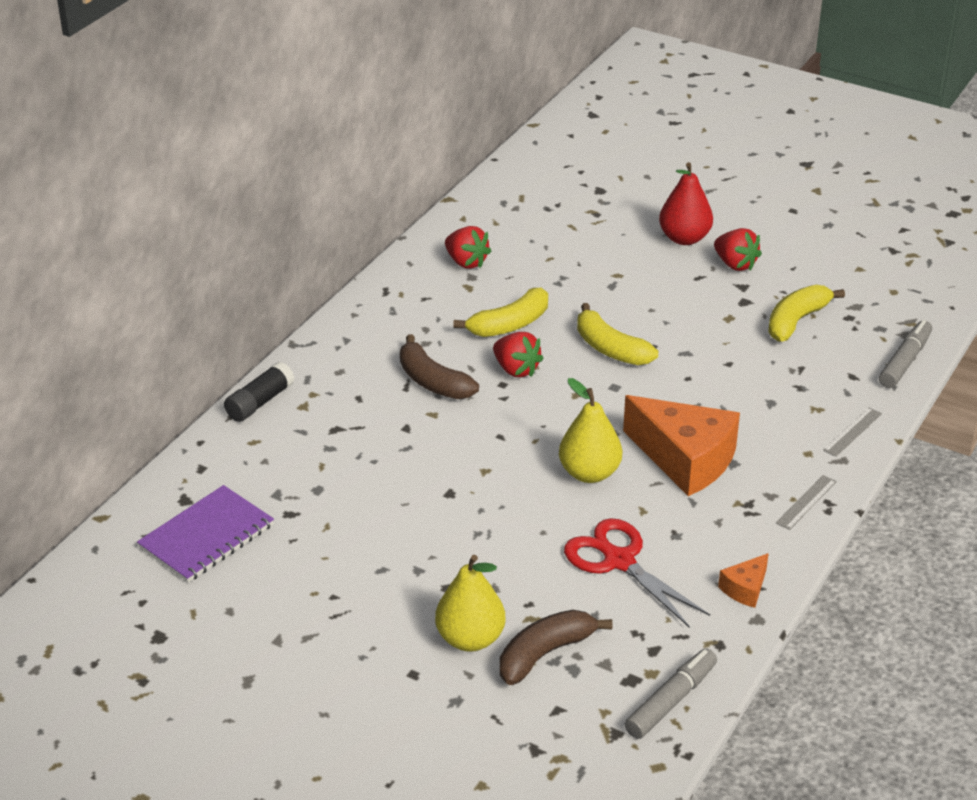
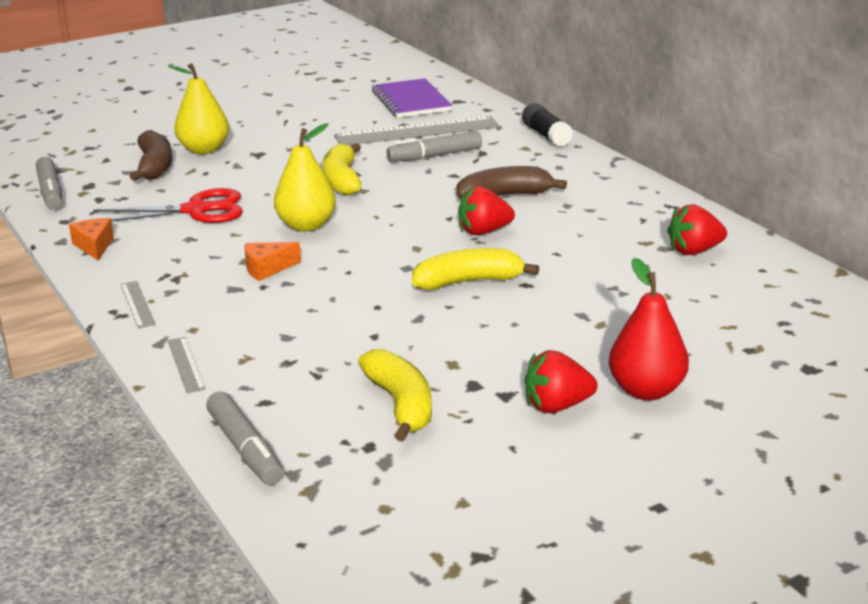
camera: 120 degrees right, 10 degrees down
(304, 494) = (417, 131): none -> grey ruler
(366, 457) = (434, 156): none -> grey marker
(509, 325) = (559, 245): yellow banana -> yellow banana (342, 180)
(685, 459) = (267, 268): orange cheese -> orange cheese, size x0.45

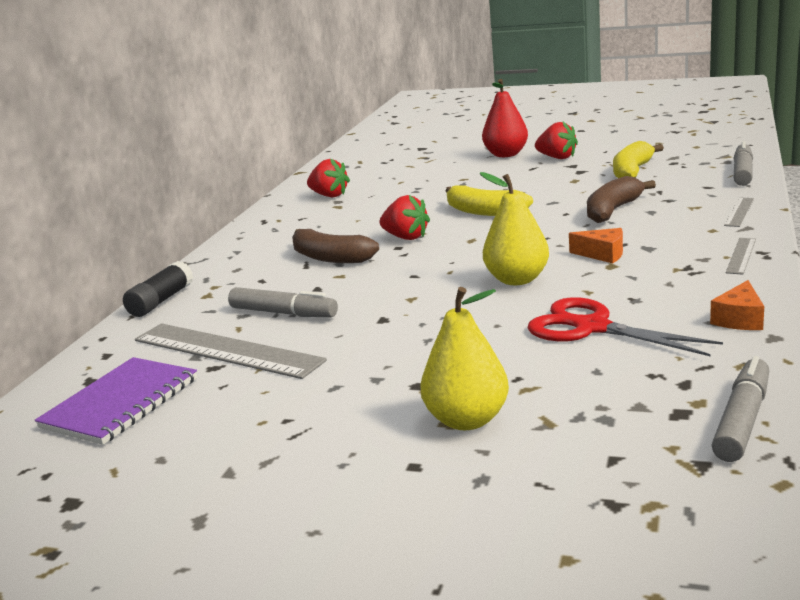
camera: 130 degrees left, 5 degrees down
(154, 167) = (563, 413): brown banana -> brown banana (613, 210)
(342, 180) = (408, 315): yellow banana -> none

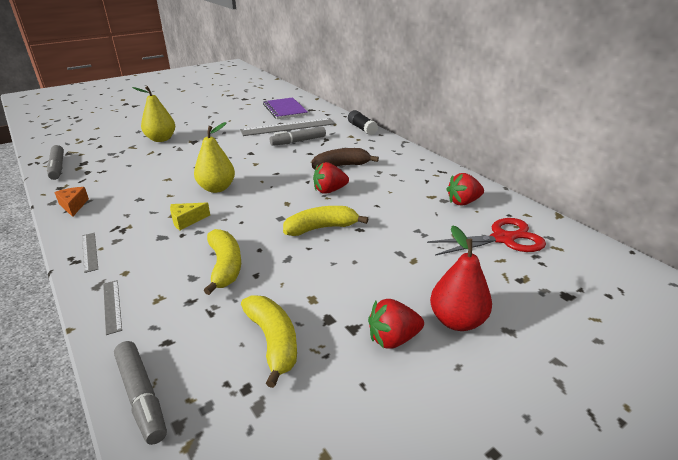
camera: 125 degrees right, 10 degrees up
(591, 327) = (148, 179): red scissors -> red scissors (503, 238)
(603, 254) = (186, 221): orange cheese -> yellow cheese
(613, 210) = (225, 266): brown banana -> yellow banana

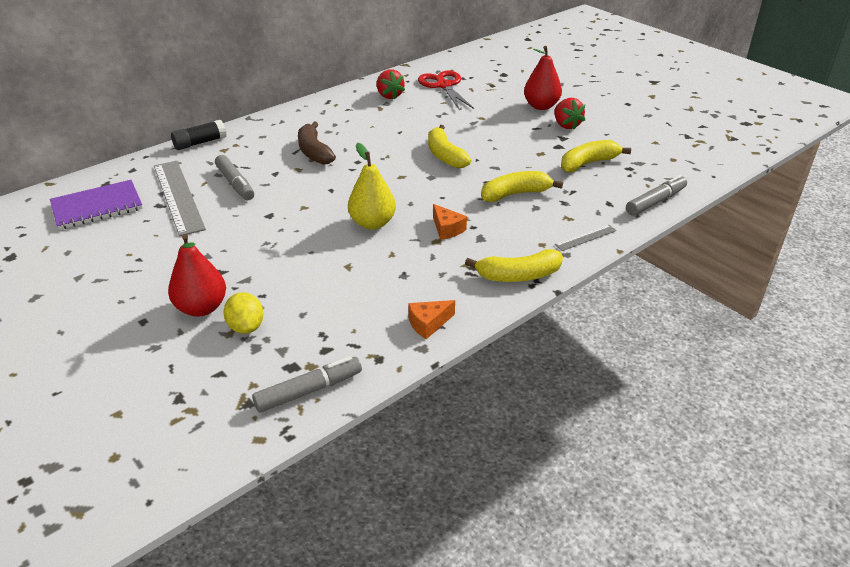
camera: 95 degrees left, 5 degrees up
(89, 252) = (518, 276): grey ruler -> yellow banana
(132, 150) = (246, 327): none -> yellow lemon
(161, 139) = (201, 308): yellow pear -> red pear
(186, 221) = (447, 229): yellow cheese -> orange cheese
(329, 190) = (373, 155): red strawberry -> none

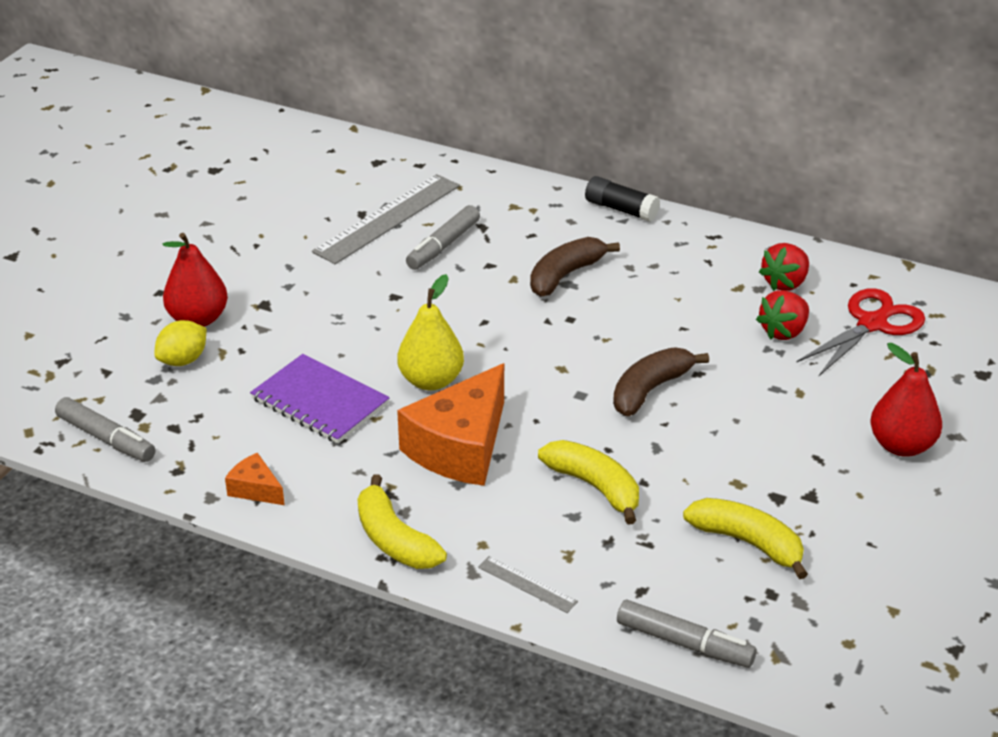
camera: 65 degrees right, 0 degrees up
(97, 207) = (331, 177): purple notebook -> purple notebook (320, 402)
(200, 143) = (515, 183): black glue stick -> black glue stick (621, 209)
(445, 155) = (650, 390): yellow banana -> brown banana
(447, 229) = (460, 447): orange cheese -> orange cheese, size x2.20
(566, 125) = (858, 490): red strawberry -> red strawberry (783, 331)

